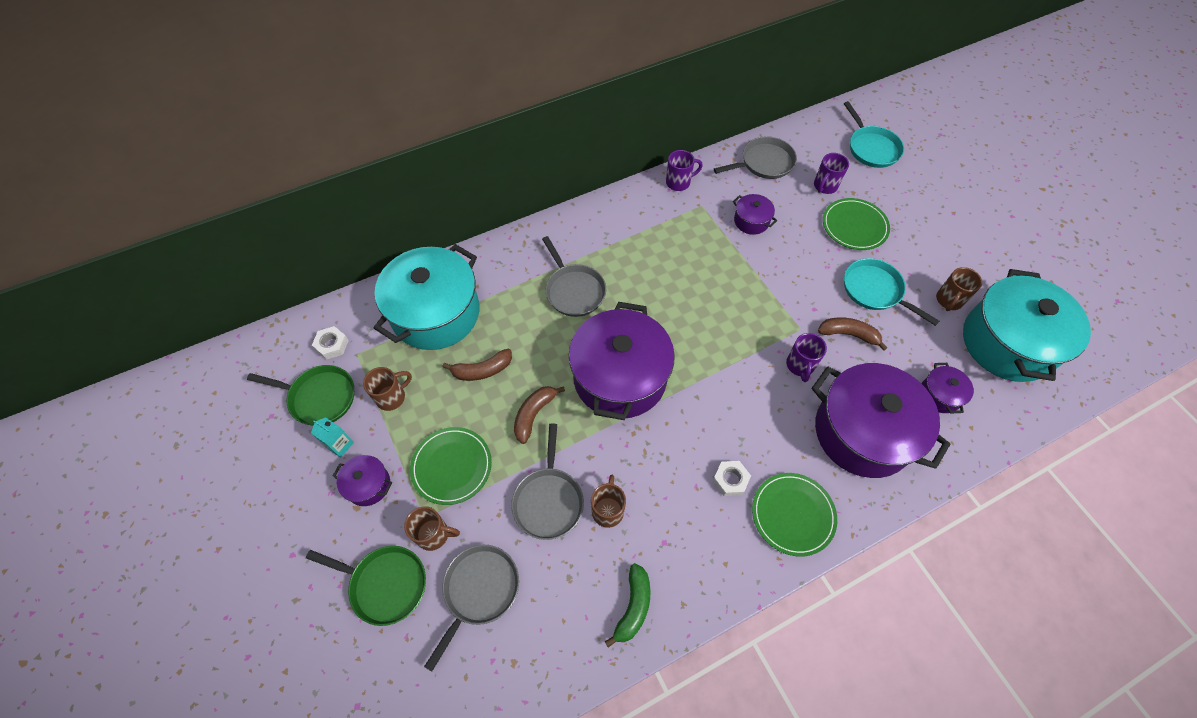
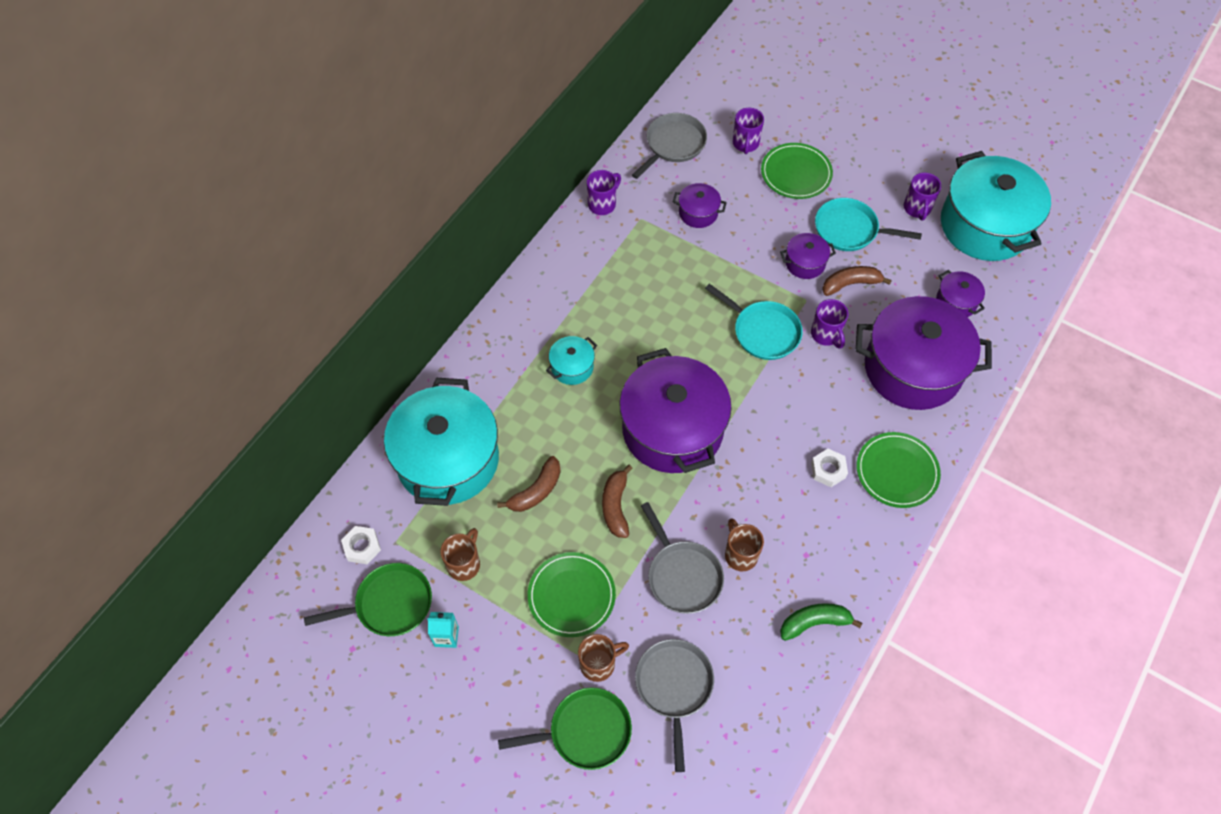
camera: 30 degrees left, 0 degrees up
(368, 485) = (503, 656): purple pot -> purple pot (805, 263)
(574, 290) = (572, 367): grey pan -> turquoise pot
(633, 607) = (814, 622): green banana -> green banana turned 90 degrees counterclockwise
(871, 148) = (766, 83): turquoise pan -> turquoise pan (763, 331)
(948, 300) = (917, 209): brown mug -> purple mug

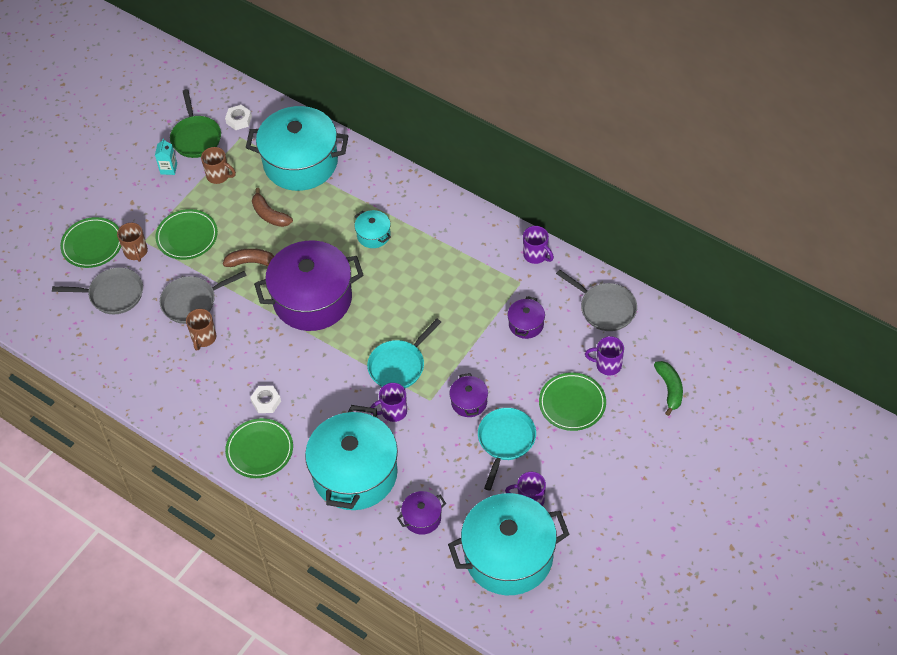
camera: 95 degrees right, 5 degrees down
(585, 731) = (92, 244): green pan -> green plate
(740, 554) = (203, 338): brown mug -> brown mug turned 120 degrees clockwise
(814, 622) = (145, 381): green banana -> green banana (670, 389)
(850, 284) = (445, 435): brown banana -> none
(912, 368) = (355, 473): purple pot -> turquoise pot

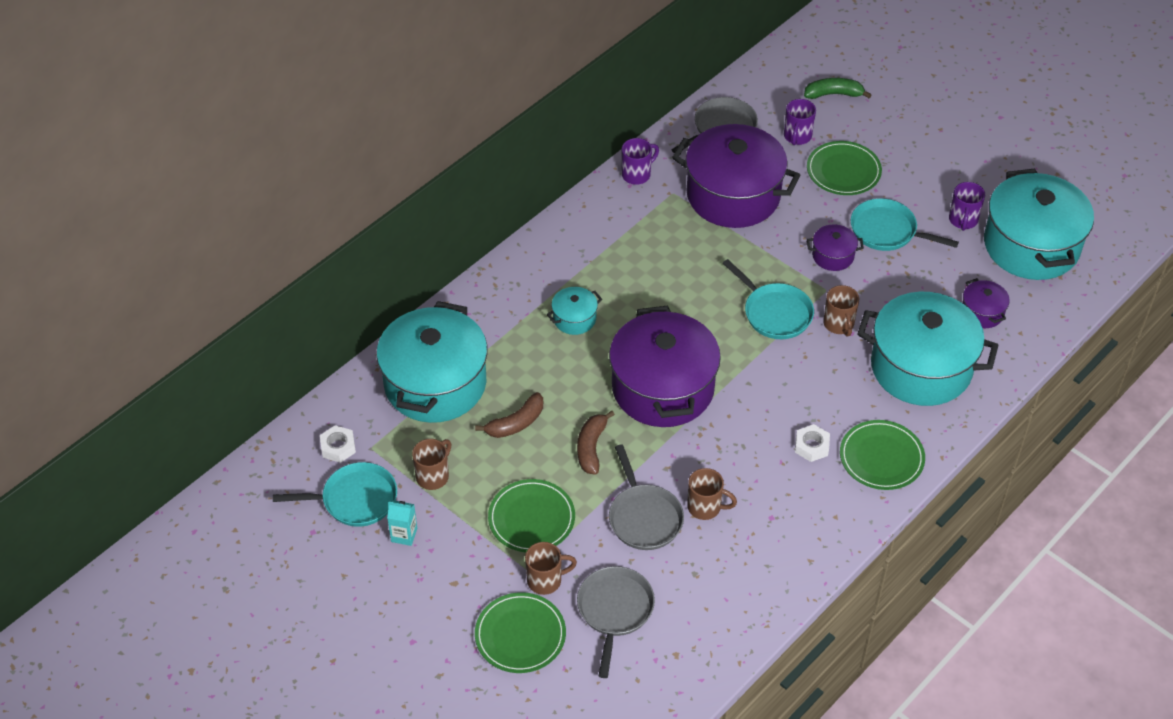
camera: 85 degrees left, 5 degrees down
(196, 137) = (355, 499): green pan -> turquoise pan
(393, 412) = (839, 324): purple mug -> brown mug
(526, 324) = (733, 195): purple pot -> purple pot, size x2.30

